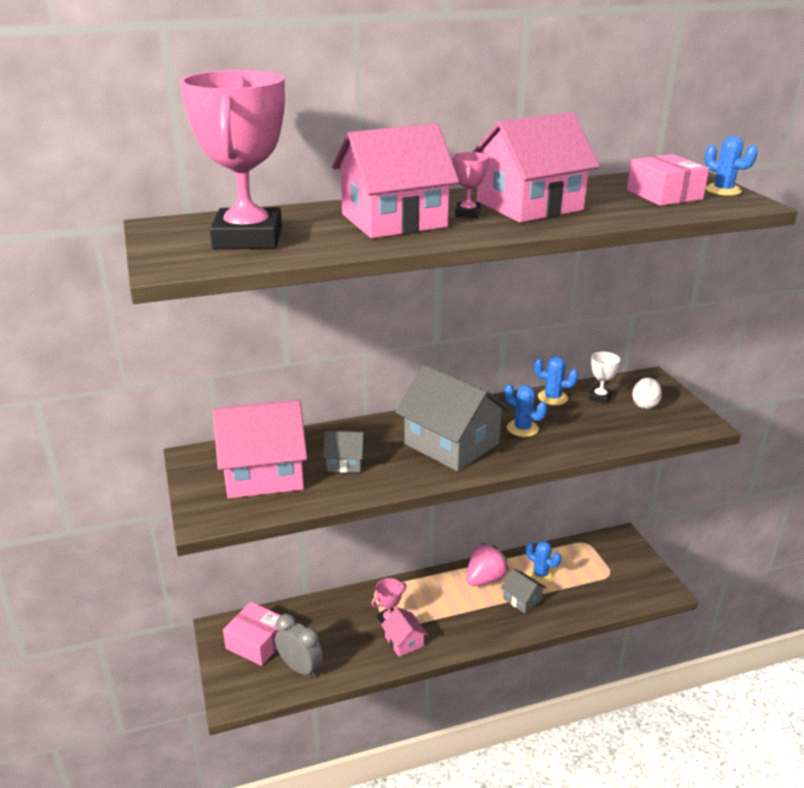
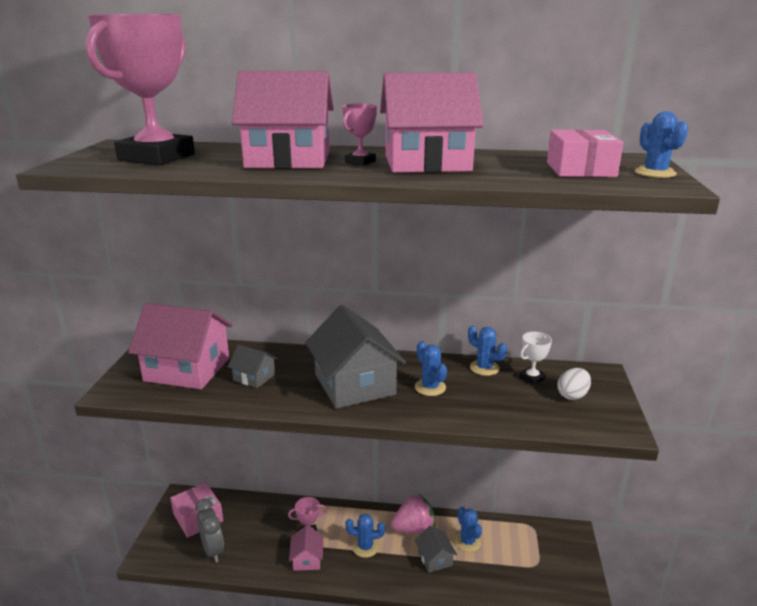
camera: 25 degrees right, 5 degrees down
(452, 611) = (365, 547): none -> blue cactus

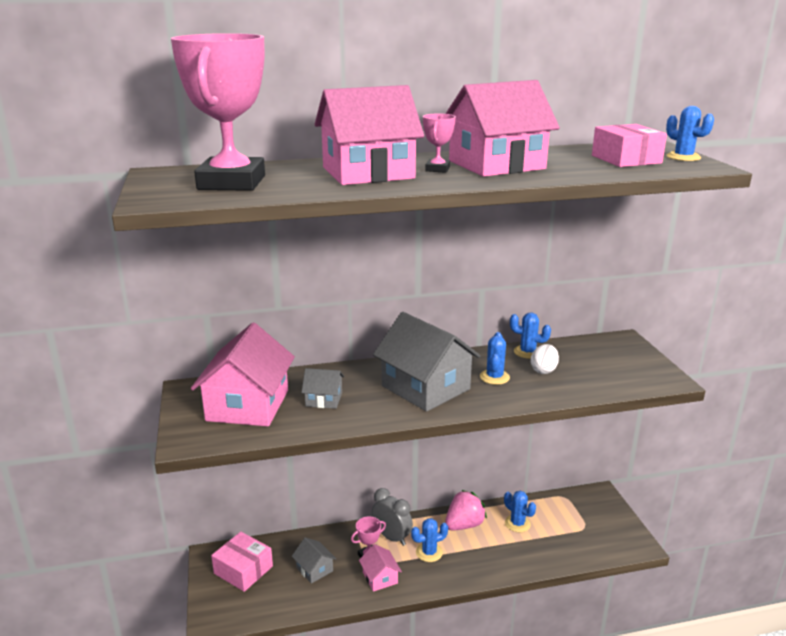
camera: 20 degrees left, 0 degrees up
(187, 369) = (248, 405): pink house -> pink house turned 75 degrees counterclockwise
(213, 550) = (279, 596): grey clock -> grey clock (392, 537)
(430, 387) = (494, 377): blue cactus -> blue cactus turned 60 degrees clockwise
(435, 558) = (497, 545): grey house -> grey house (314, 569)
(532, 378) = (572, 353): white trophy -> none
(572, 395) = (614, 361): white egg -> white egg (543, 370)

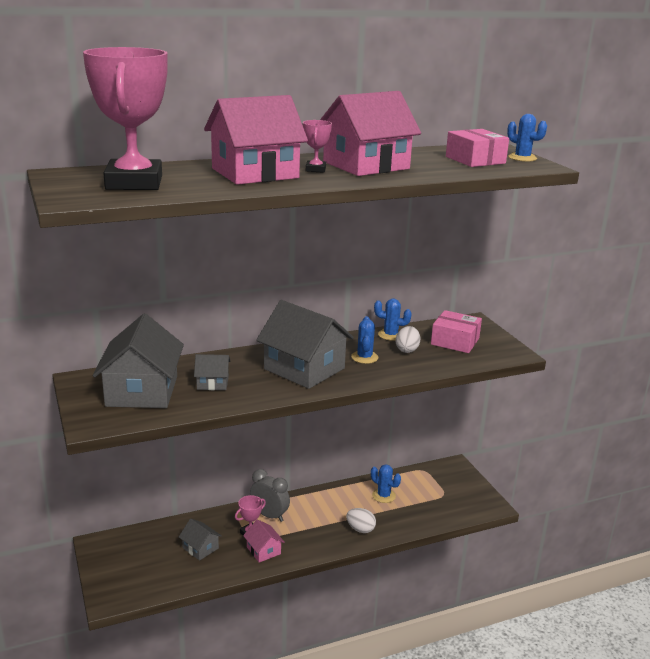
camera: 10 degrees left, 0 degrees up
(243, 570) = (131, 554): pink box -> pink box (455, 341)
(248, 405) = (142, 391): pink house -> grey house
(429, 552) = (306, 526): blue cactus -> none
(464, 525) = (335, 500): pink strawberry -> none
(487, 561) = (360, 529): none -> white egg

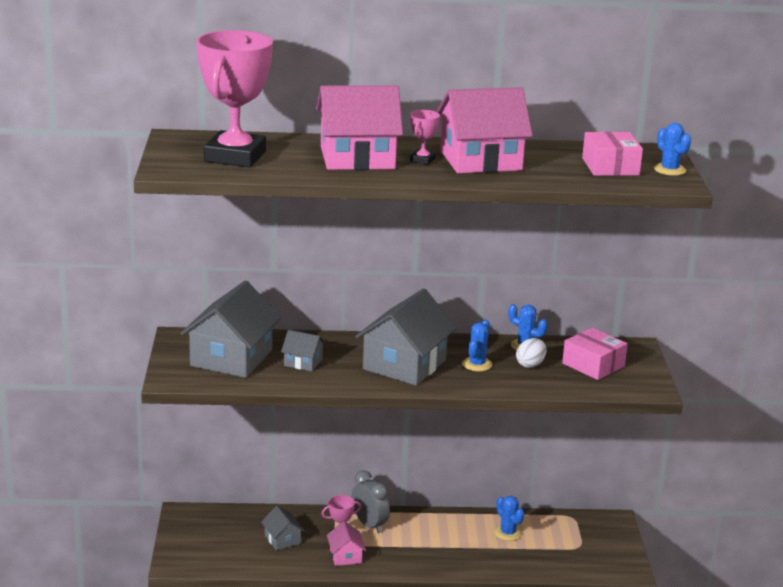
camera: 20 degrees right, 0 degrees up
(304, 369) = (404, 365): grey house -> grey house turned 60 degrees clockwise
(360, 529) = (460, 559): white egg -> none

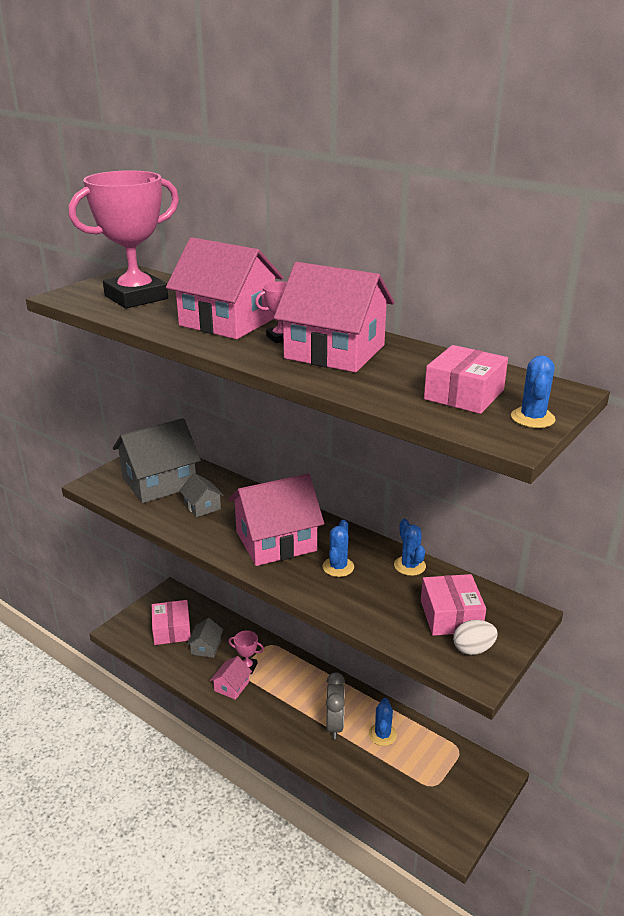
camera: 40 degrees right, 5 degrees up
(230, 540) = (172, 630): none -> pink box
(369, 525) = (280, 667): grey clock -> grey clock (335, 725)
(404, 365) = (276, 541): grey house -> pink house
(477, 364) = (338, 567): blue cactus -> blue cactus turned 45 degrees counterclockwise
(530, 364) = (387, 588): white egg -> white egg (473, 649)

